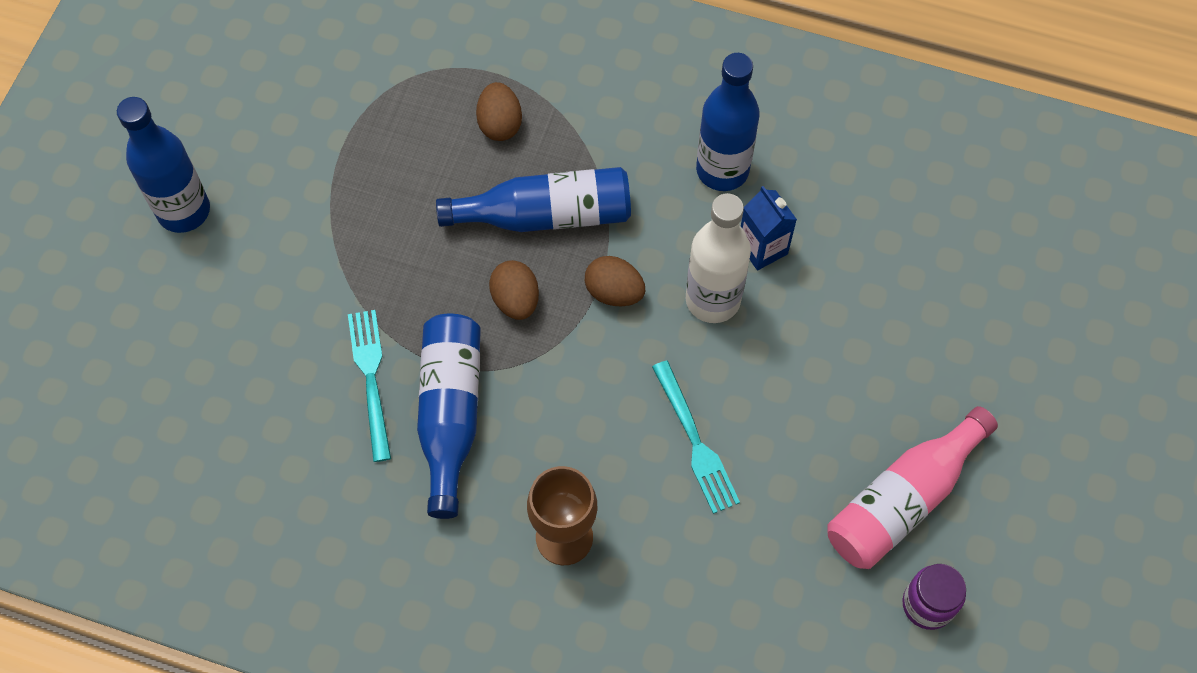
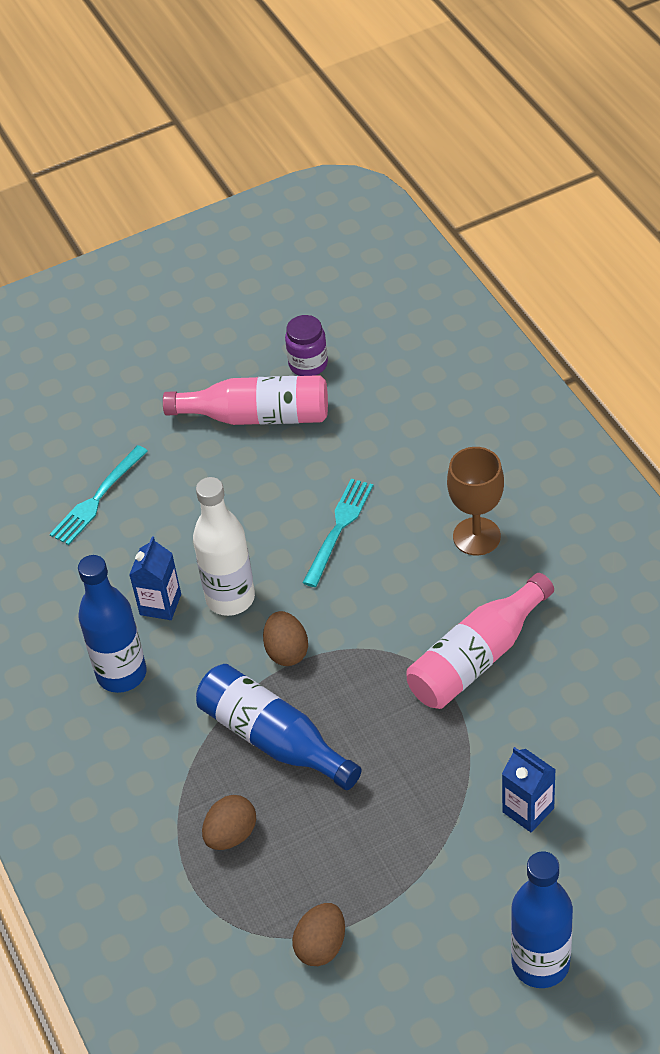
camera: 130 degrees left, 15 degrees down
(290, 316) = (528, 810): none -> blue carton
(370, 377) = (509, 722): turquoise fork -> turquoise fork (97, 499)
(450, 414) = (477, 657): blue bottle -> pink bottle
(515, 300) = (357, 697): brown egg -> brown egg (321, 946)

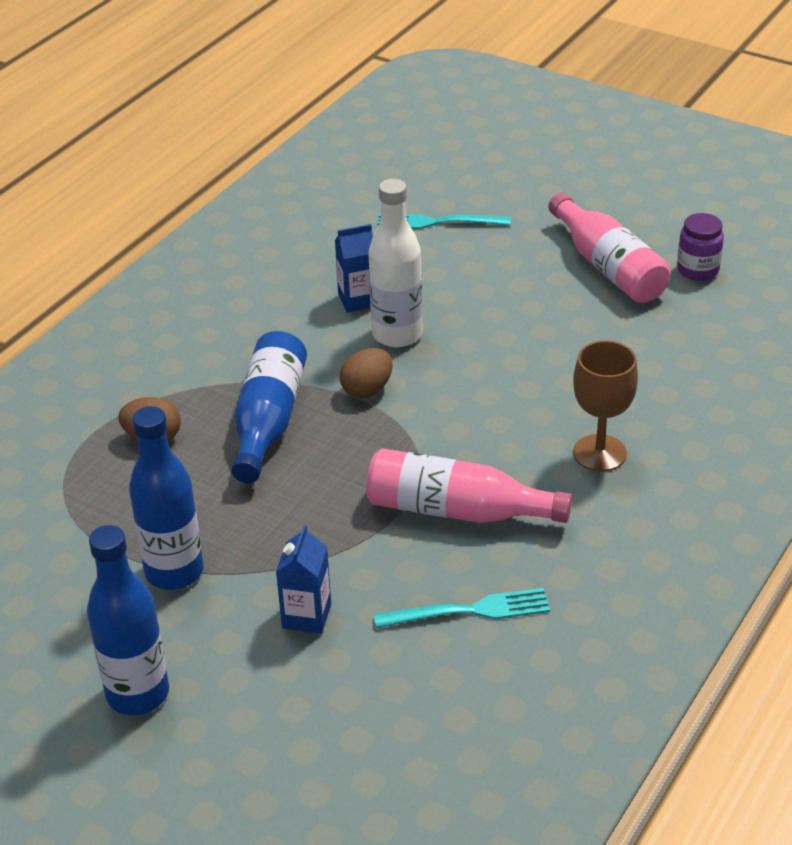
camera: 55 degrees right, 10 degrees down
(121, 674) = (271, 310): blue bottle -> blue bottle (174, 572)
(321, 946) = (73, 538): brown egg -> none
(339, 528) = (529, 364): turquoise fork -> turquoise fork (470, 610)

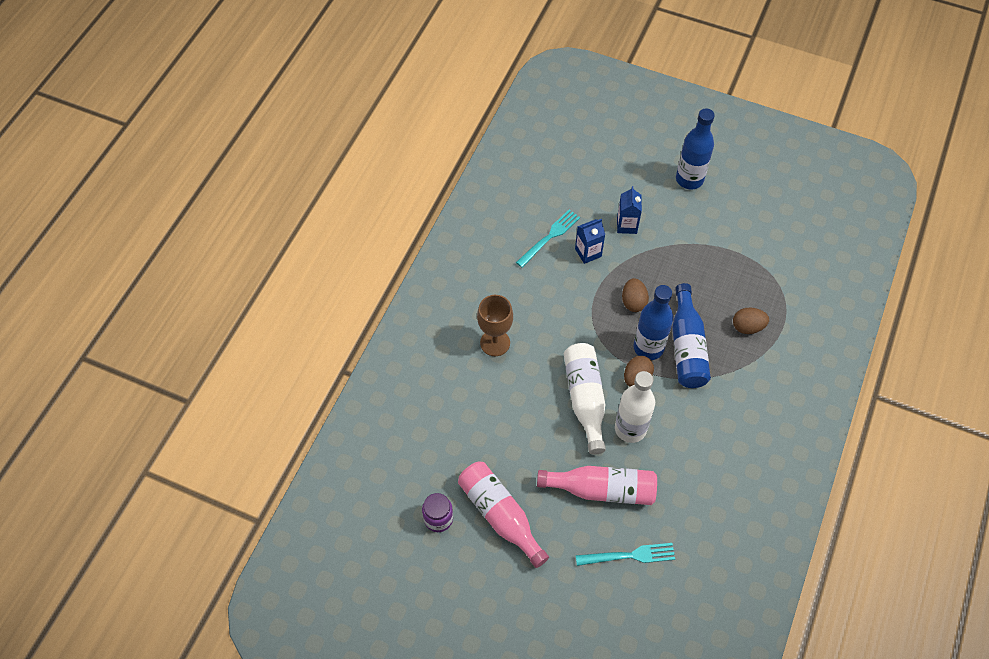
camera: 170 degrees right, 20 degrees up
(174, 572) = (699, 242): blue bottle -> blue bottle (648, 347)
(337, 489) = (633, 302): none -> brown egg
(358, 300) = (664, 460): blue carton -> blue carton (588, 252)
(457, 510) = (567, 295): pink bottle -> pink bottle (602, 490)
(458, 372) = (585, 399): none -> white bottle
(470, 610) = (550, 236): turquoise fork -> turquoise fork turned 150 degrees clockwise

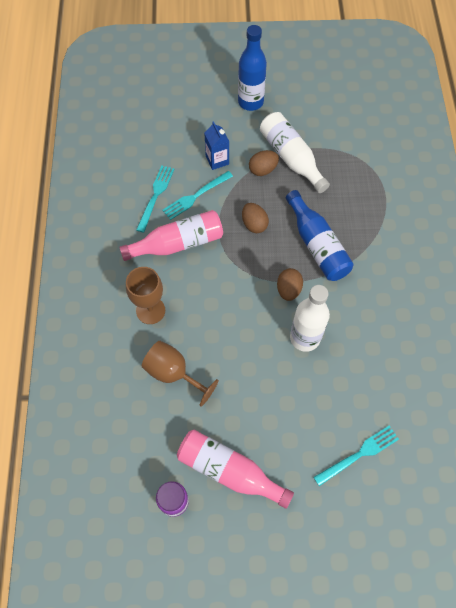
camera: 25 degrees left, 5 degrees up
(490, 408) = (173, 373): none -> brown goblet
(585, 399) = (254, 328): white bottle -> white bottle (291, 158)
(588, 252) = (195, 196): blue carton -> turquoise fork
(602, 490) = (307, 404): pink bottle -> pink bottle (178, 243)
(648, 347) = (285, 259): blue bottle -> none
(747, 327) = (357, 208): brown egg -> brown egg (263, 170)

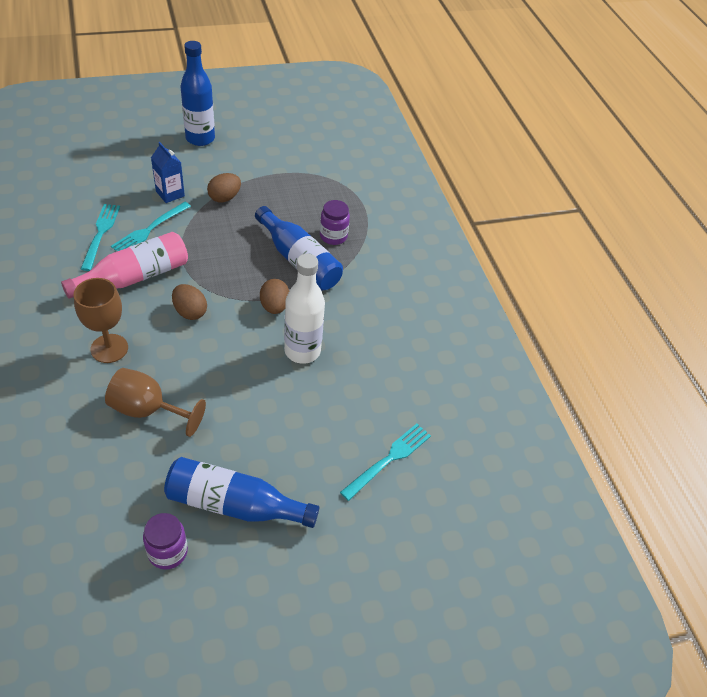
camera: 20 degrees left, 15 degrees down
(229, 470) = (234, 504): pink bottle -> blue bottle
(254, 224) = (223, 249): brown egg -> brown egg (190, 312)
(291, 158) = (255, 184): white bottle -> none
(351, 223) = (333, 236): none -> purple jar

